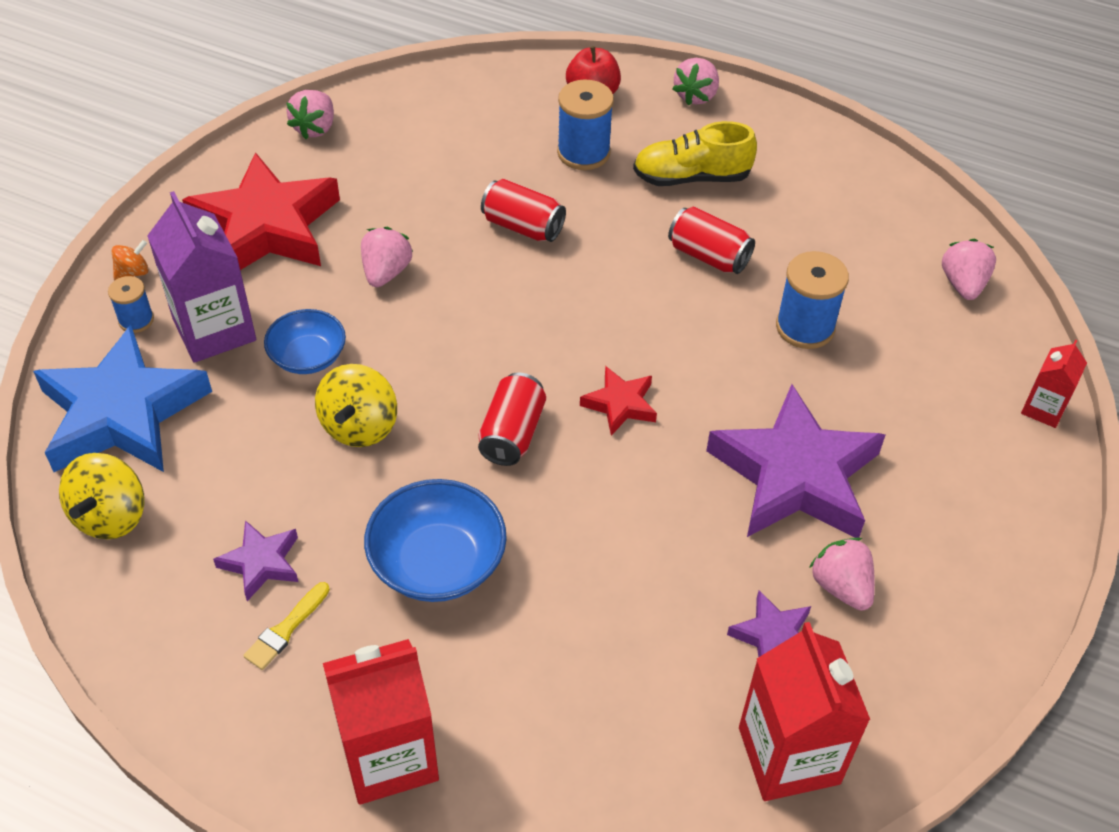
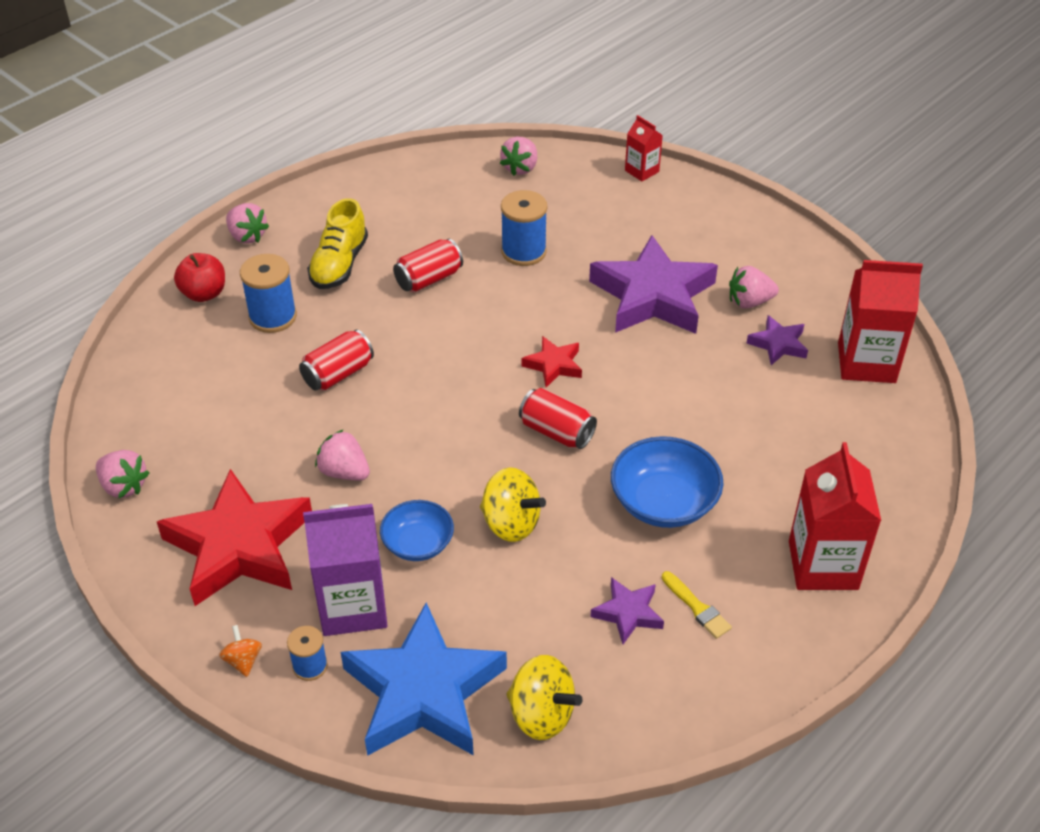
camera: 70 degrees left, 5 degrees down
(963, 284) = (520, 168): pink strawberry -> pink strawberry turned 90 degrees counterclockwise

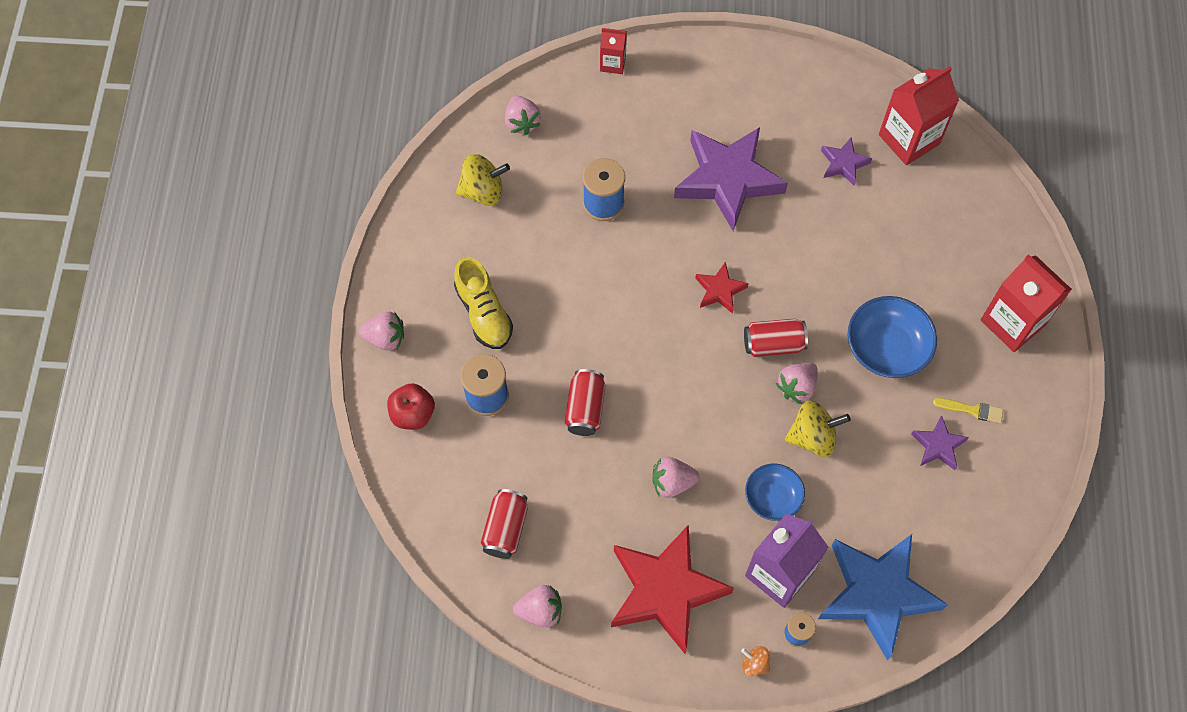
camera: 40 degrees left, 20 degrees up
(429, 279) = (562, 278): red can -> red can (505, 529)
(541, 715) = (954, 553): yellow spinning top -> yellow spinning top (483, 191)
(749, 302) = (794, 139): pink strawberry -> pink strawberry (796, 387)

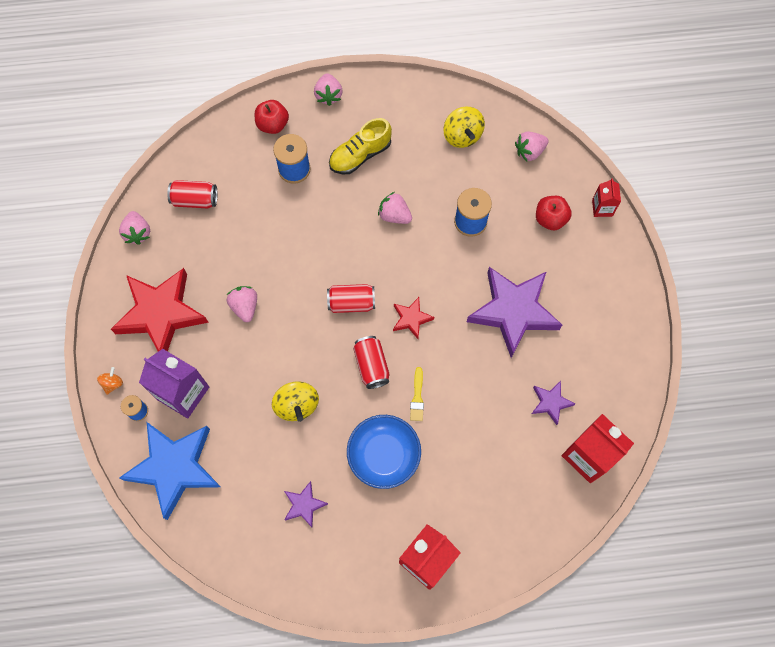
camera: 80 degrees right, 5 degrees up
(585, 409) = (295, 237): red can -> red can (351, 303)
(616, 118) = (550, 219): none -> red apple
(772, 497) = (242, 380): blue bowl -> none
(796, 387) = (337, 388): pink strawberry -> pink strawberry (394, 215)
(971, 410) = (340, 530): yellow brush -> yellow brush (417, 397)

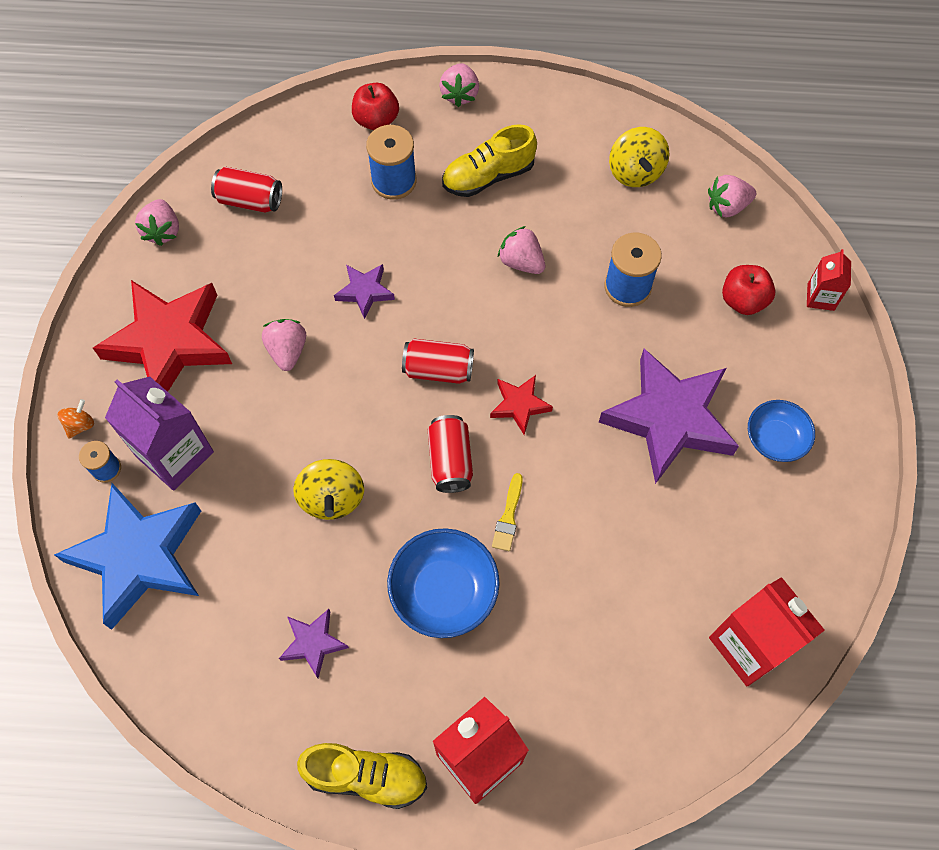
camera: 10 degrees right, 5 degrees down
(356, 585) = (366, 776): none -> yellow shoe
(550, 403) = (704, 557): purple star -> purple star (365, 291)
(585, 313) = (775, 439): none -> blue bowl

